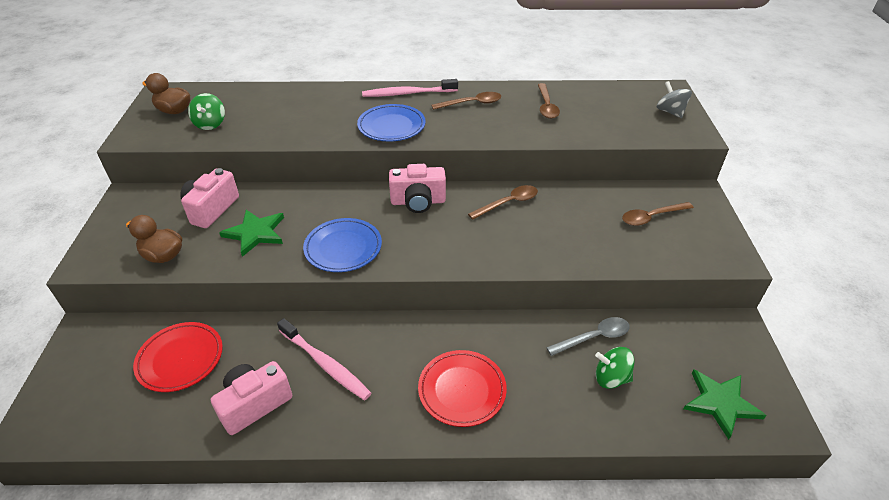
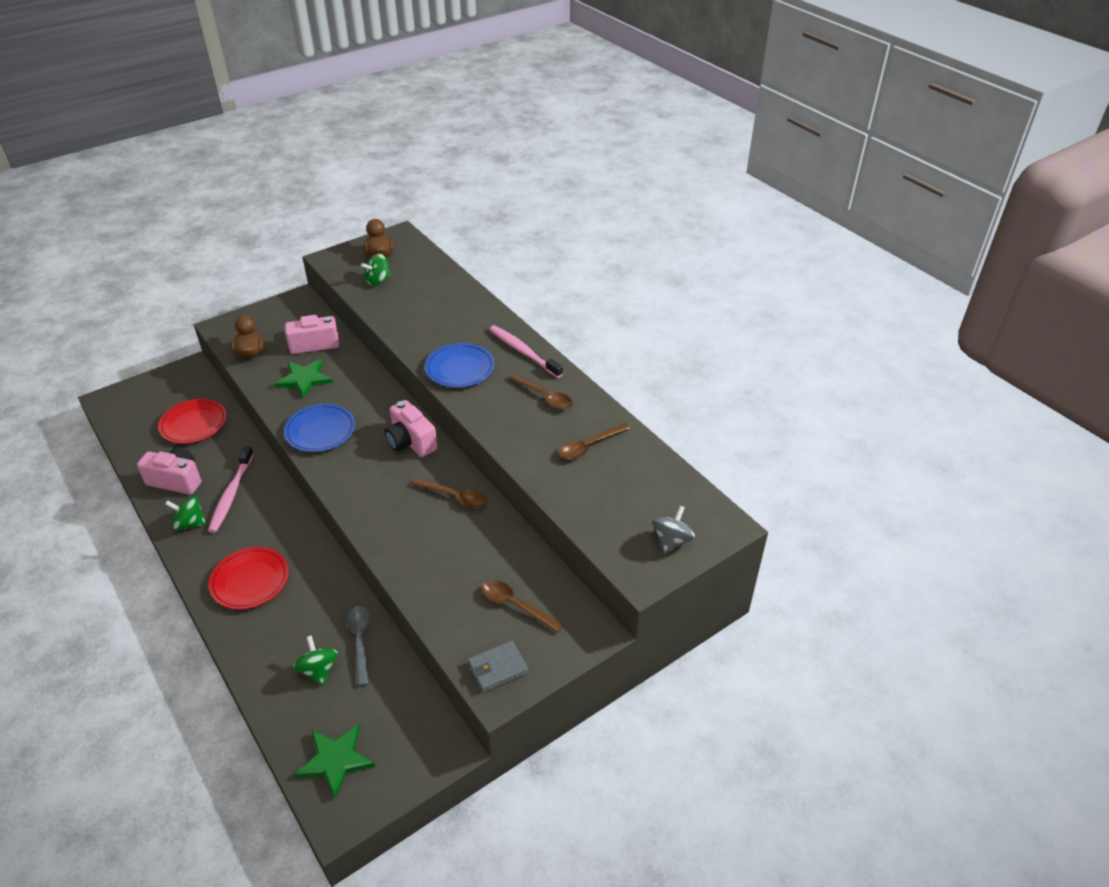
camera: 55 degrees right, 0 degrees up
(334, 414) = (190, 523): none -> green spinning top
(594, 337) = (360, 641): grey spoon -> grey spoon turned 135 degrees counterclockwise
(710, 249) = (498, 668): none -> grey wallet

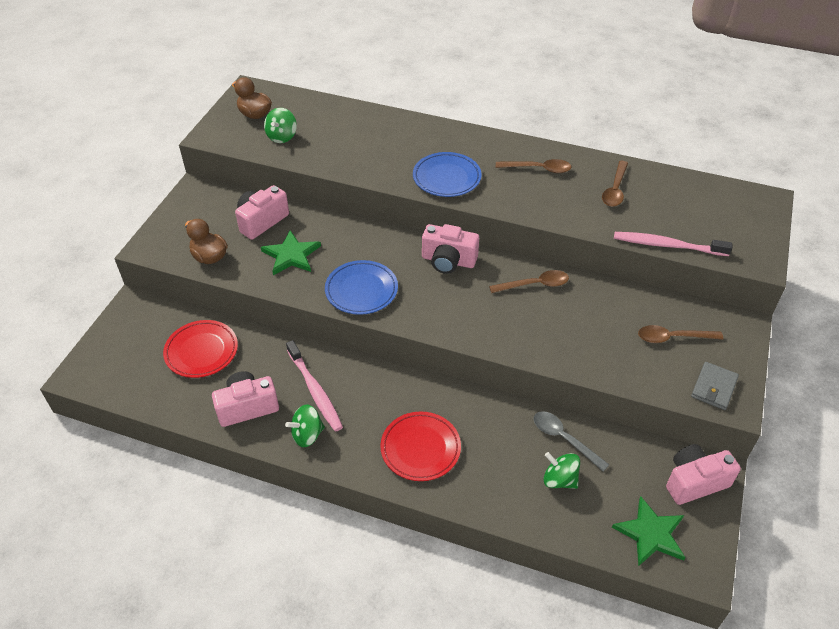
camera: 35 degrees left, 5 degrees up
(421, 745) = (694, 482): none -> pink camera
(523, 352) = (479, 142): pink toothbrush -> pink toothbrush (667, 245)
(671, 541) = (747, 228): grey spinning top -> none

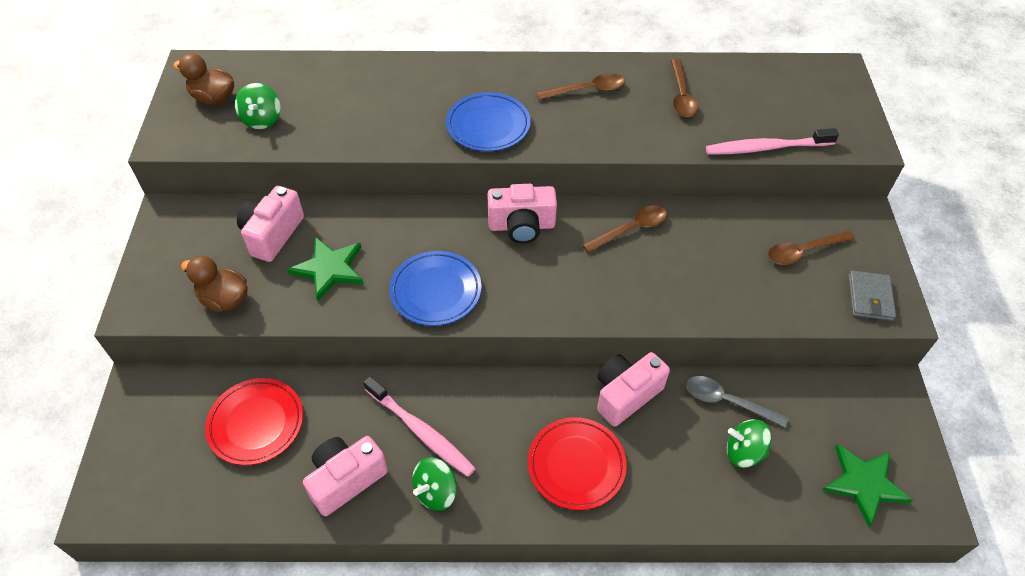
camera: 20 degrees left, 5 degrees up
(694, 482) = (880, 408): pink camera -> pink camera (625, 395)

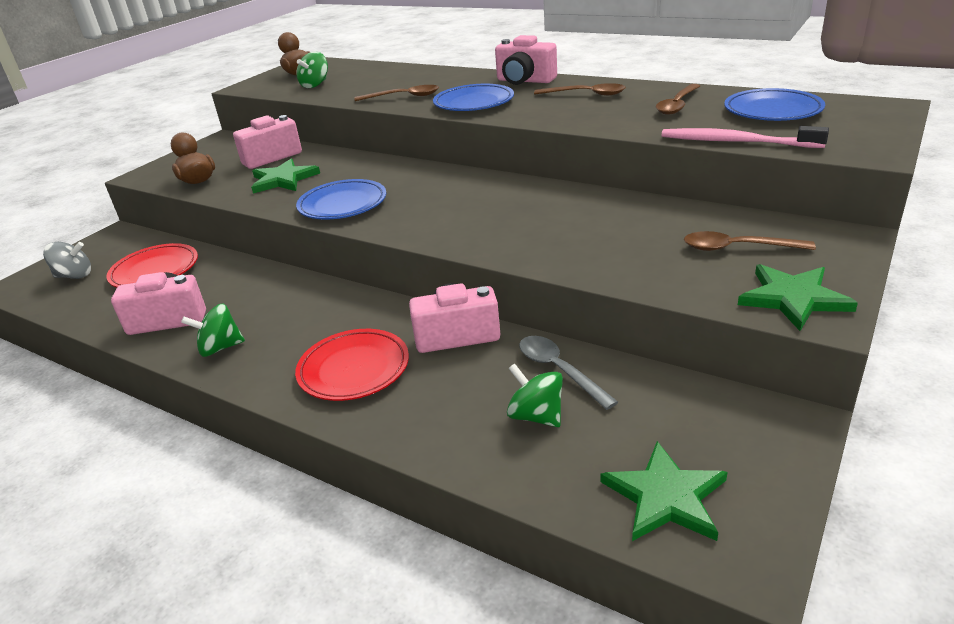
camera: 35 degrees right, 20 degrees down
(163, 465) = (75, 276): none -> grey spinning top
(421, 431) = (256, 308): pink toothbrush -> none
(521, 226) = (458, 183): pink camera -> pink camera (524, 81)
(631, 229) = (558, 201): brown spoon -> brown spoon (404, 97)
(762, 92) = (772, 111): none -> blue plate
(870, 297) = (793, 298): grey wallet -> green star

